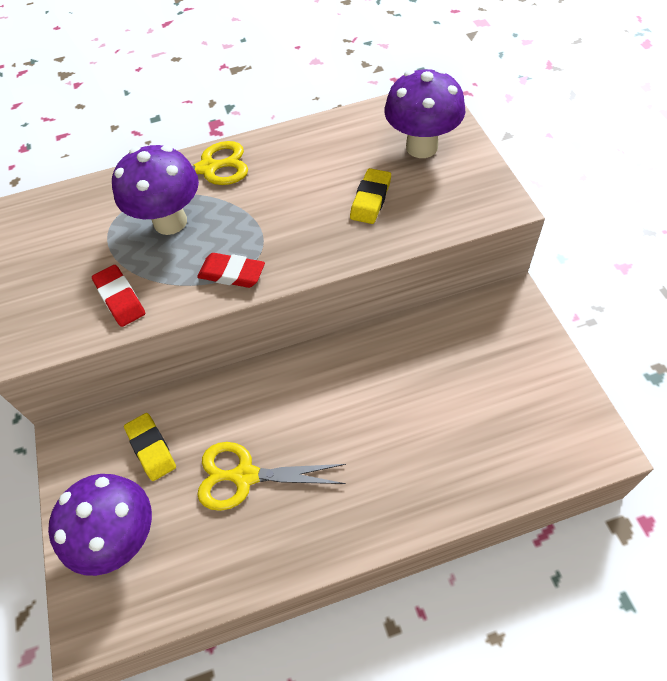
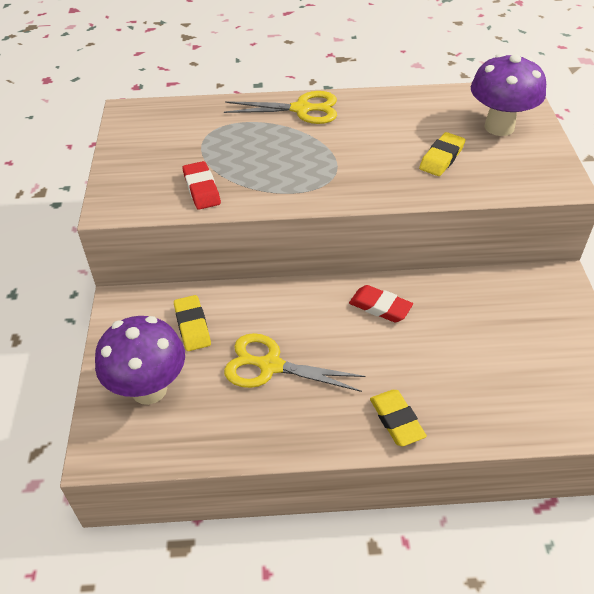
camera: 10 degrees right, 10 degrees down
(170, 222) = (259, 142): purple mushroom -> none
(232, 274) = (303, 189): red eraser -> red eraser (380, 307)
(388, 507) = (396, 420): none -> yellow eraser

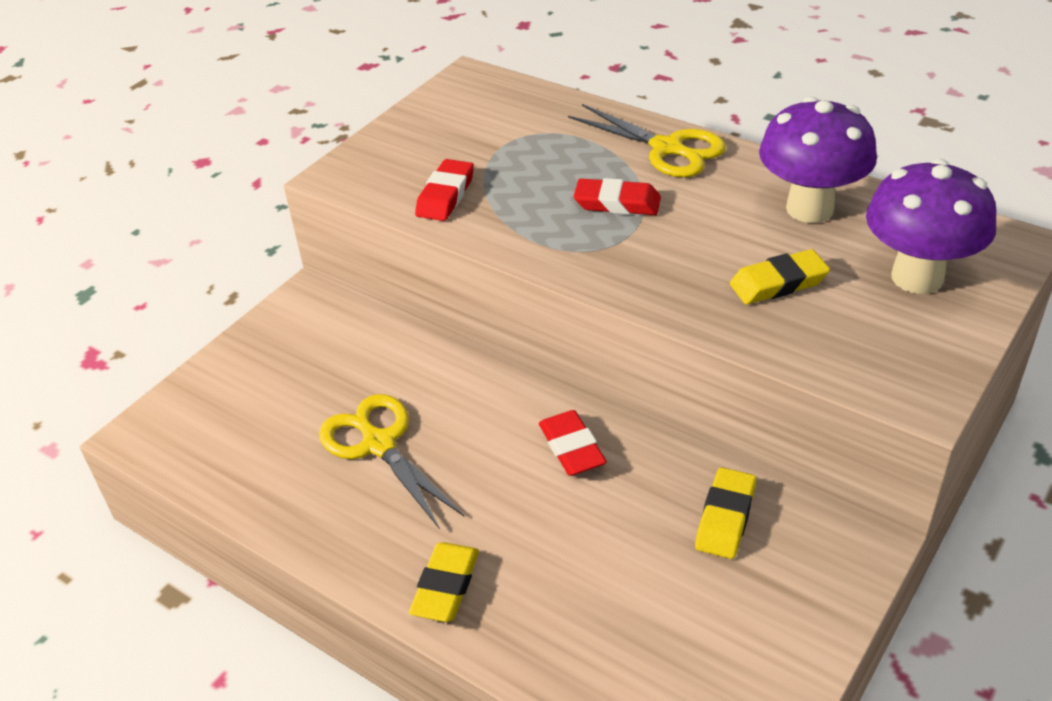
camera: 40 degrees right, 5 degrees down
(149, 389) = (241, 399): purple mushroom -> purple mushroom (809, 209)
(192, 326) = (348, 357): yellow eraser -> yellow eraser (725, 517)
(310, 151) = (617, 203): none -> red eraser

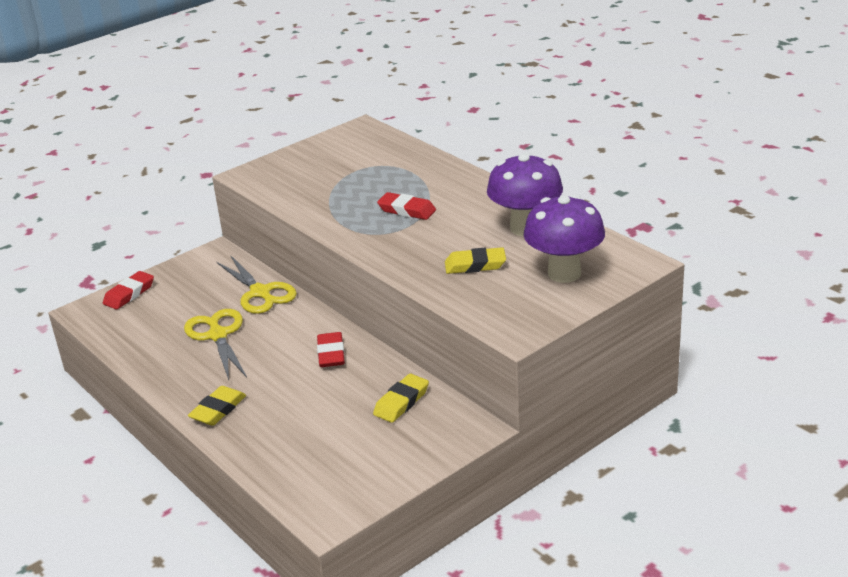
camera: 15 degrees right, 10 degrees down
(445, 195) = (304, 193): red eraser -> red eraser (129, 294)
(667, 148) = (459, 183): yellow scissors -> yellow scissors (260, 293)

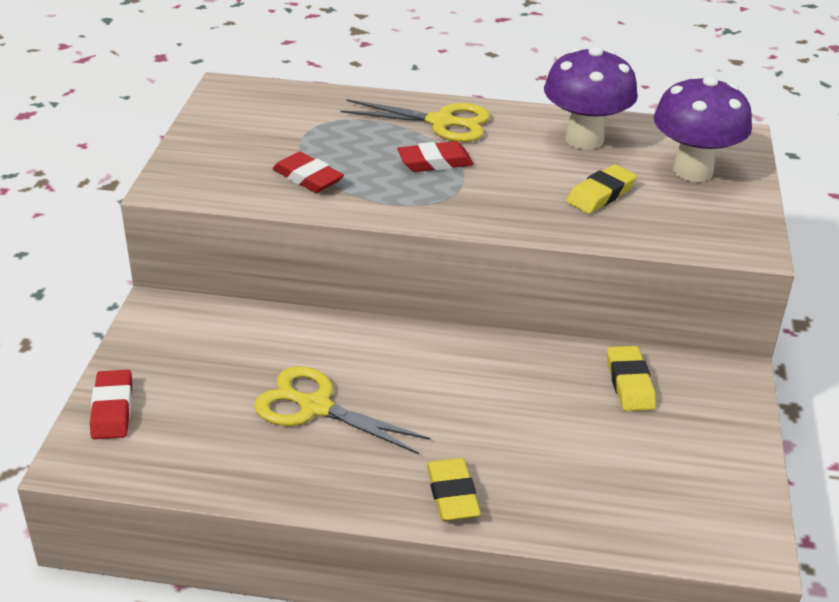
camera: 45 degrees left, 5 degrees up
(260, 293) = (291, 334): yellow scissors -> yellow scissors (441, 122)
(331, 354) = (480, 367): red eraser -> red eraser (307, 178)

